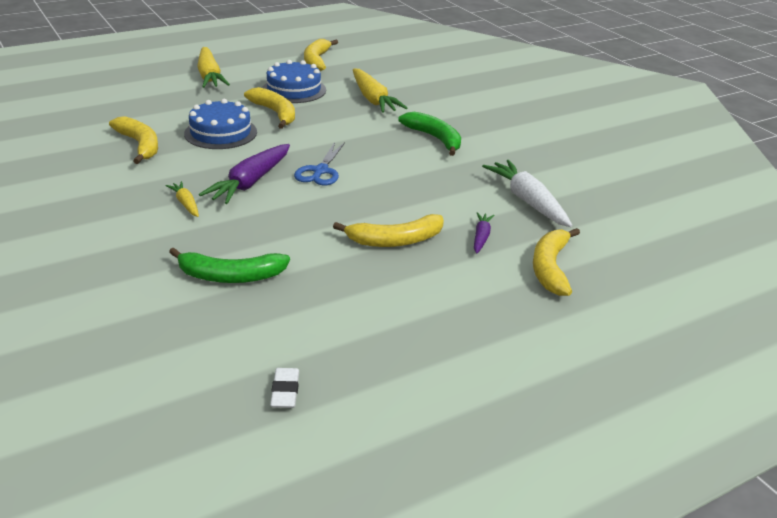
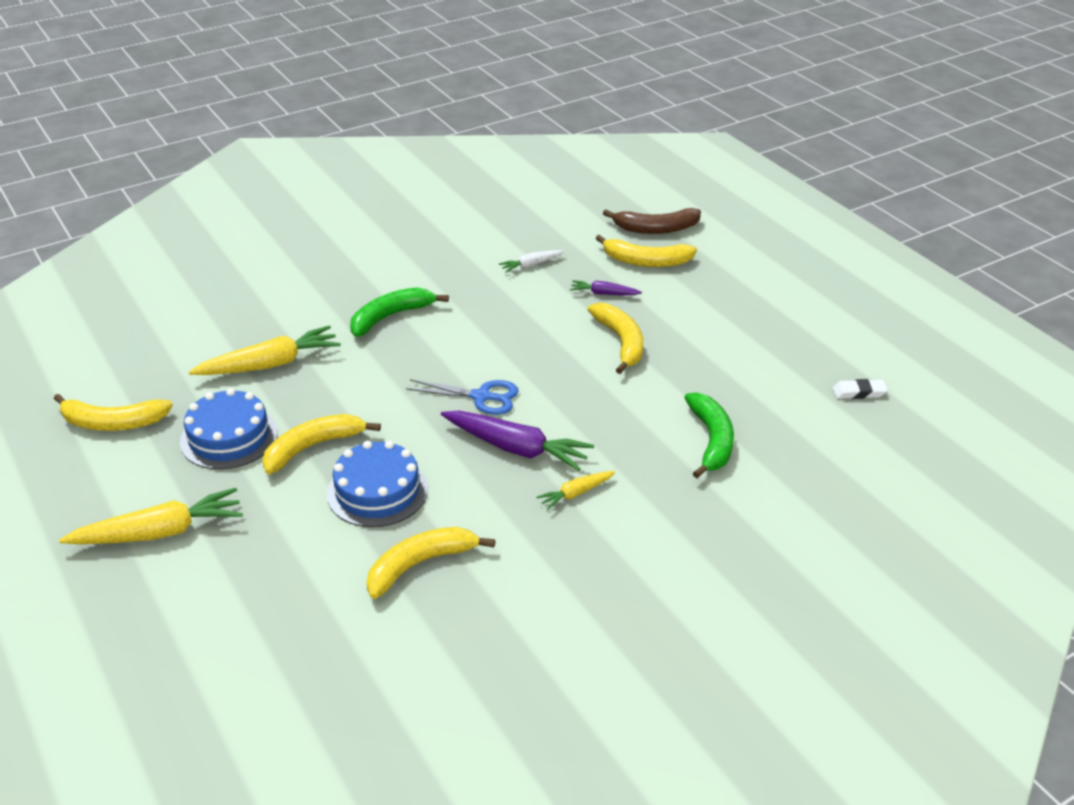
camera: 90 degrees left, 5 degrees up
(528, 201) = (531, 265): white carrot -> white carrot, size x0.52
(625, 281) = (655, 229): none -> brown banana

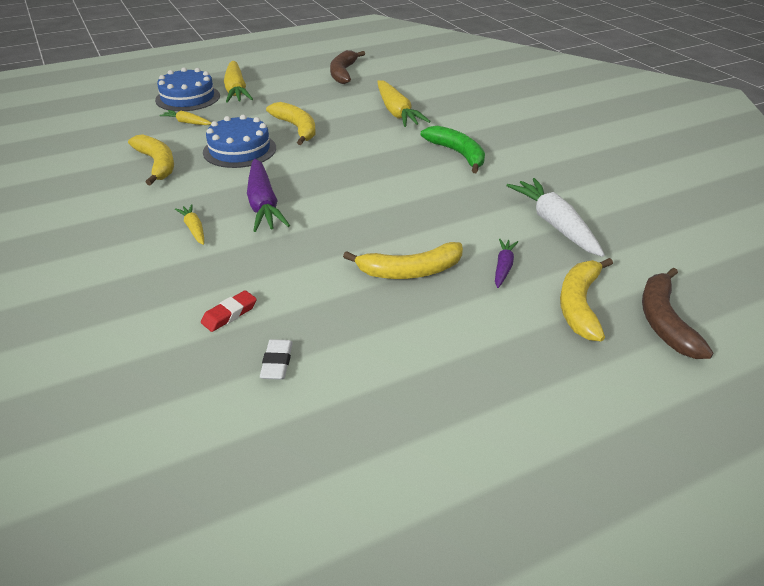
camera: 95 degrees right, 0 degrees up
(112, 423) = (343, 73): yellow banana -> brown banana
(229, 437) = (318, 103): blue cake -> blue cake (188, 98)
(282, 564) = (187, 122): none -> yellow carrot
(481, 397) = (337, 191): blue scissors -> none
(516, 448) = (263, 204): purple carrot -> purple carrot turned 45 degrees counterclockwise
(531, 265) = (554, 224): white carrot -> white carrot, size x1.92
(711, 440) = (229, 314): green banana -> red eraser
(859, 392) = (273, 462): white eraser -> white eraser (277, 363)

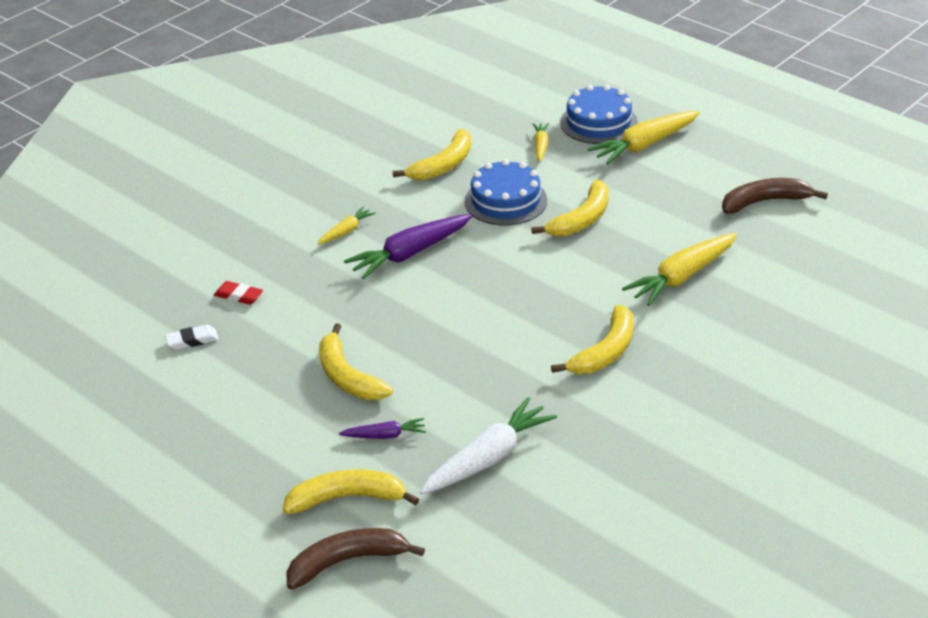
camera: 70 degrees right, 0 degrees up
(458, 154) = (605, 352): green banana -> yellow banana

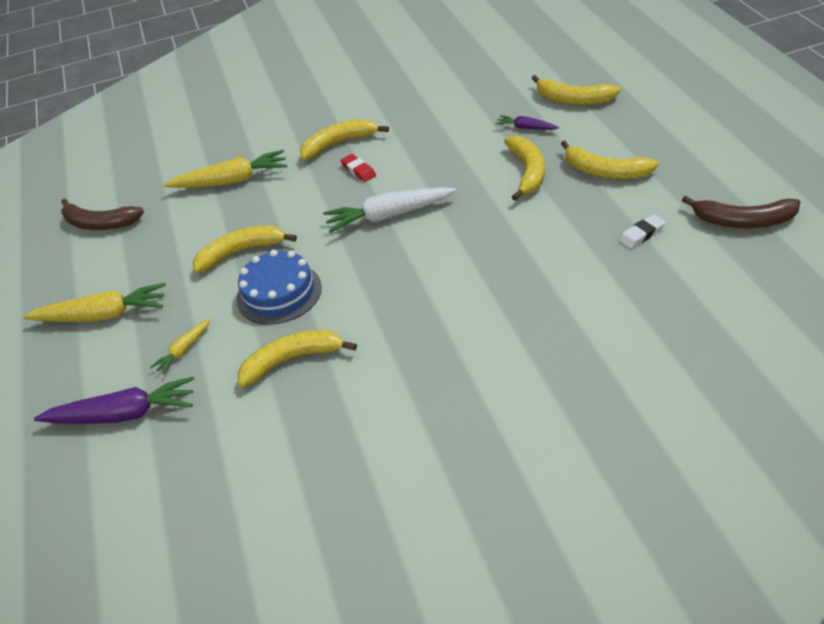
camera: 145 degrees left, 5 degrees up
(192, 340) = (641, 234): white eraser -> white eraser turned 45 degrees counterclockwise
(238, 296) = (582, 266): red eraser -> red eraser (358, 170)
(258, 400) = (605, 171): none -> yellow banana
(346, 231) = (444, 307): yellow carrot -> none
(347, 561) = (591, 70): brown banana -> brown banana (743, 221)
(410, 254) = (405, 263): purple carrot -> purple carrot (123, 414)
(488, 458) = (470, 101): white carrot -> white carrot (389, 216)
(599, 122) = (102, 362): blue cake -> none

